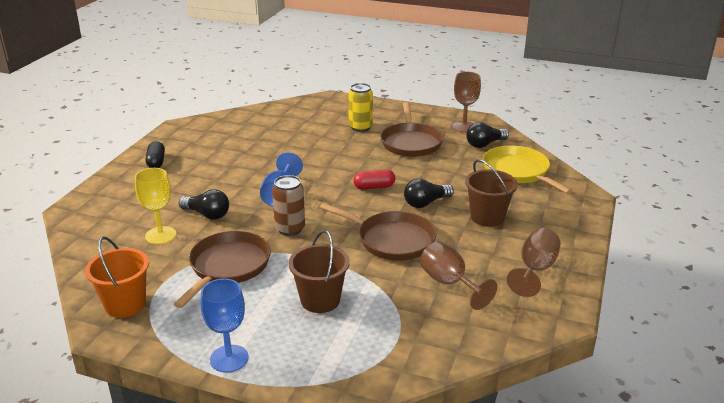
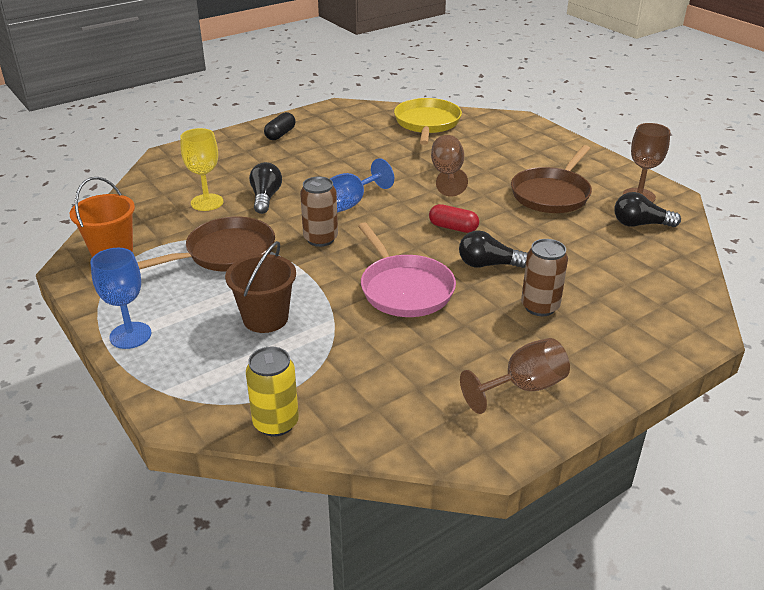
camera: 35 degrees right, 5 degrees up
(207, 214) = (265, 198): black light bulb -> black light bulb turned 150 degrees counterclockwise
(360, 127) = (515, 160): yellow can -> yellow can (276, 423)
(392, 240) = (404, 289): brown pan -> pink pan
(449, 283) = (409, 358): brown goblet -> brown goblet (447, 174)
(487, 217) = (540, 307): brown bucket -> brown can
(518, 172) = (643, 270): yellow pan -> yellow pan (427, 123)

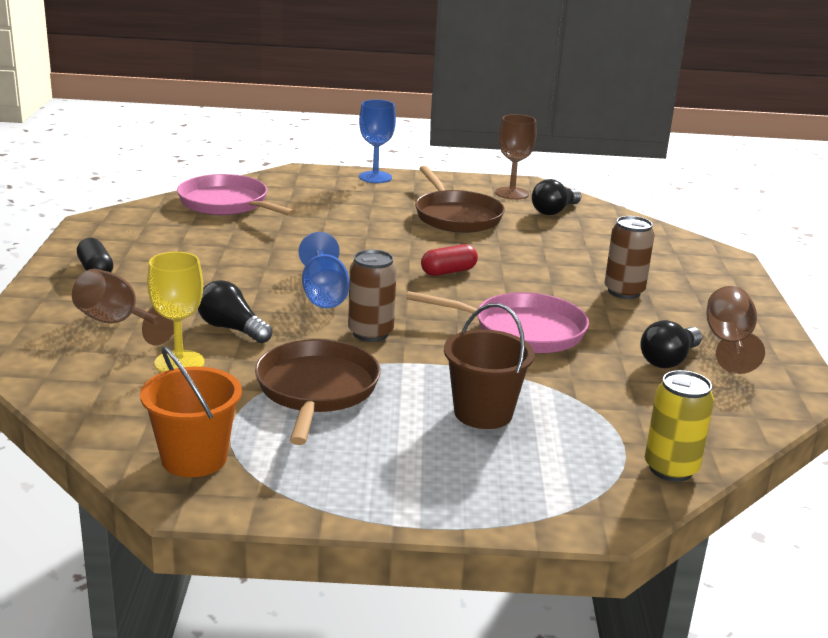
camera: 55 degrees left, 10 degrees down
(130, 335) = (411, 503): blue goblet -> blue goblet (375, 177)
(427, 123) = (227, 204): yellow pan -> pink pan
(447, 174) = (347, 236): brown goblet -> brown goblet (117, 323)
(488, 264) = (532, 283): black light bulb -> black light bulb (669, 360)

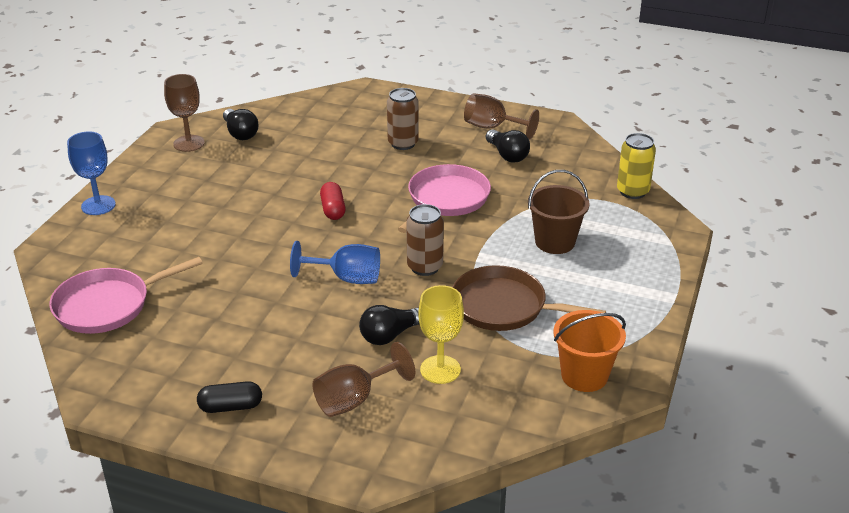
camera: 70 degrees left, 10 degrees up
(456, 216) = (222, 182): brown pan -> none

